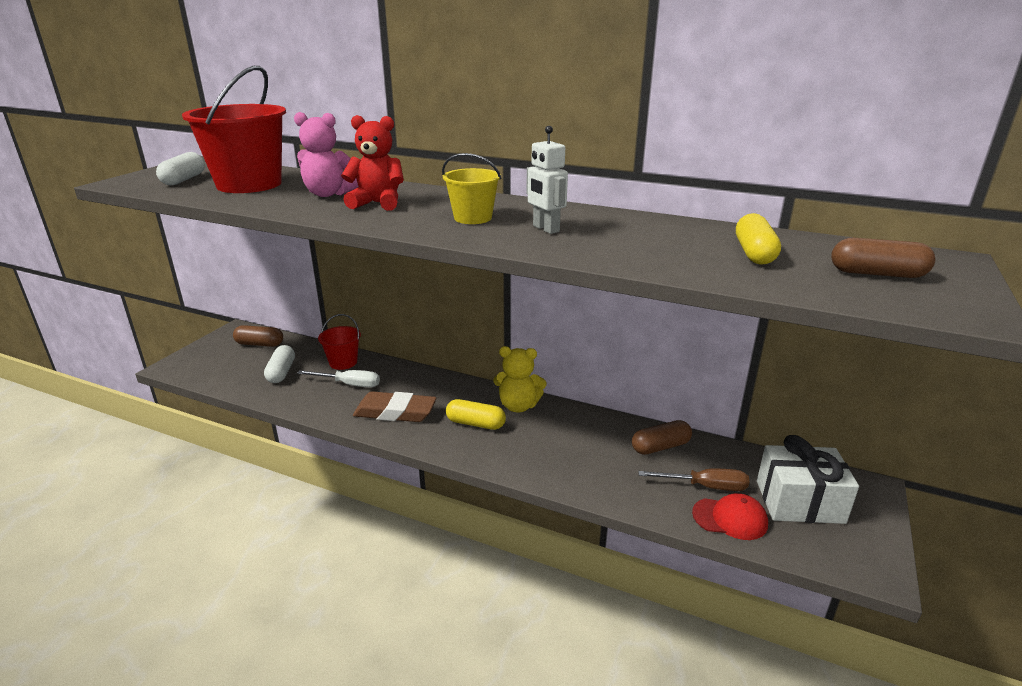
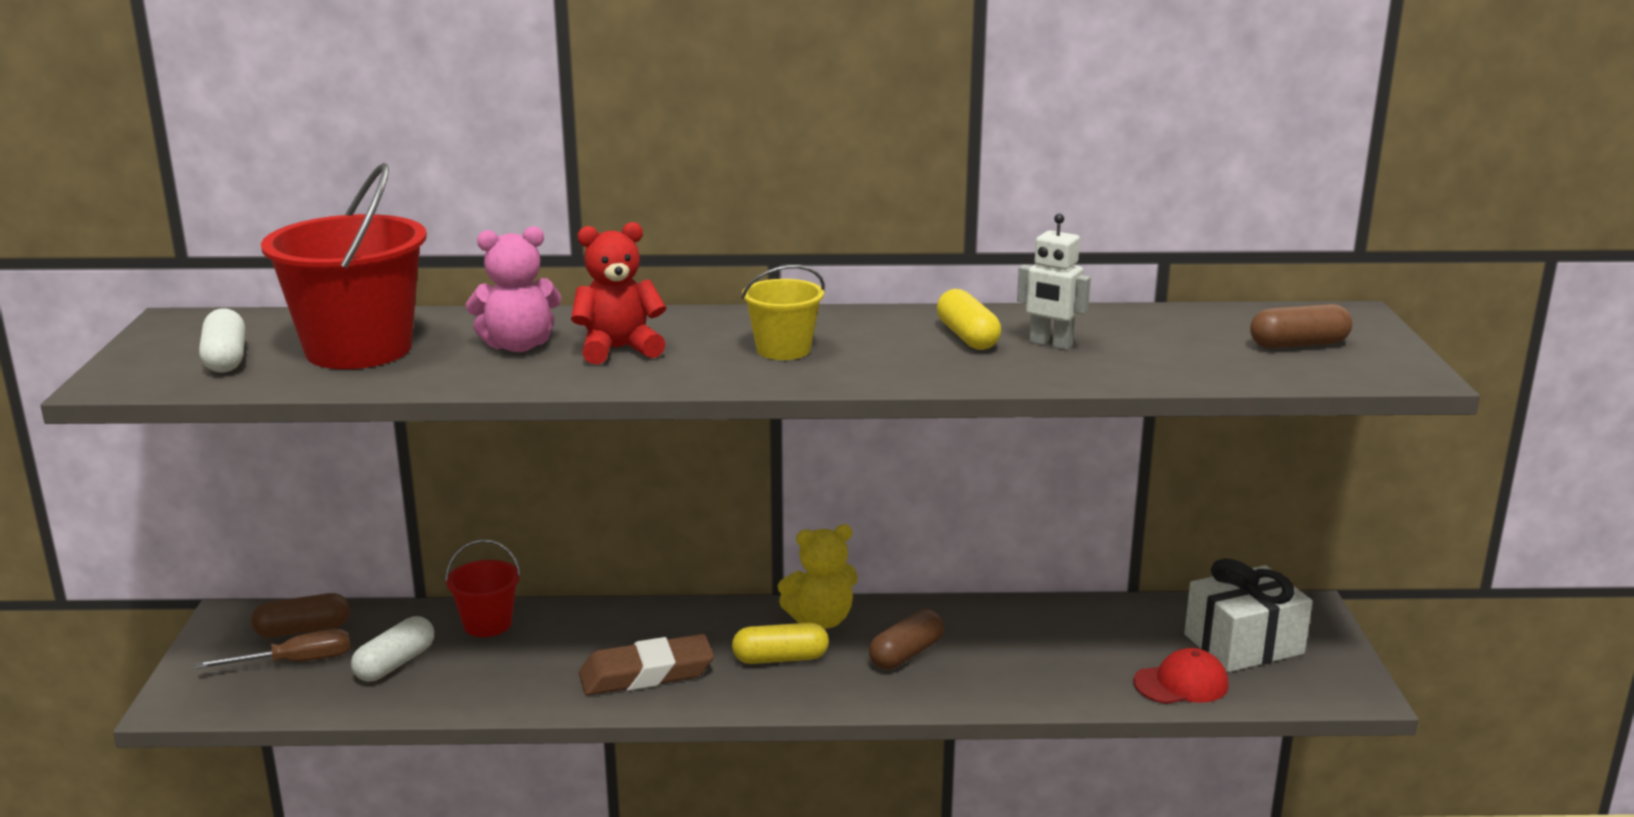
camera: 25 degrees left, 5 degrees down
(281, 372) = (395, 664): white capsule -> white capsule turned 60 degrees clockwise
(349, 384) = (532, 653): white screwdriver -> none
(545, 229) = (896, 350): white robot -> white robot (1050, 344)
(660, 447) = (1047, 624): brown capsule -> brown capsule (906, 654)
(705, 486) = (1131, 656): brown screwdriver -> brown screwdriver (296, 662)
(754, 253) = (1161, 341): yellow capsule -> yellow capsule (967, 337)

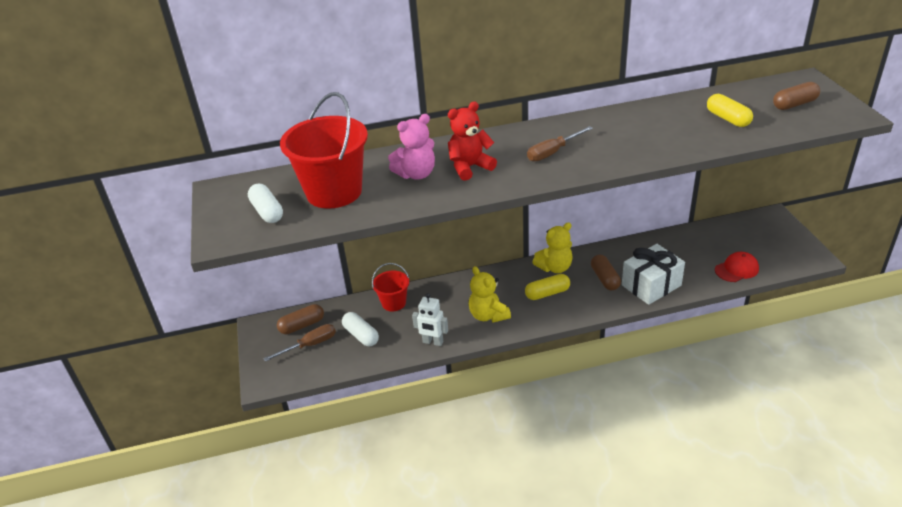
camera: 10 degrees left, 15 degrees up
(395, 664) = (361, 335): white capsule -> white capsule turned 60 degrees counterclockwise
(646, 674) = (488, 315): brown eraser -> yellow teddy bear
(783, 350) = (553, 152): yellow bucket -> brown screwdriver
(906, 654) = (605, 279): brown capsule -> brown capsule turned 45 degrees counterclockwise
(967, 337) = (636, 127): yellow capsule -> yellow capsule (727, 119)
(1050, 344) = (679, 125): white robot -> white robot (433, 342)
(1243, 644) = (754, 242): white gift -> white gift (651, 285)

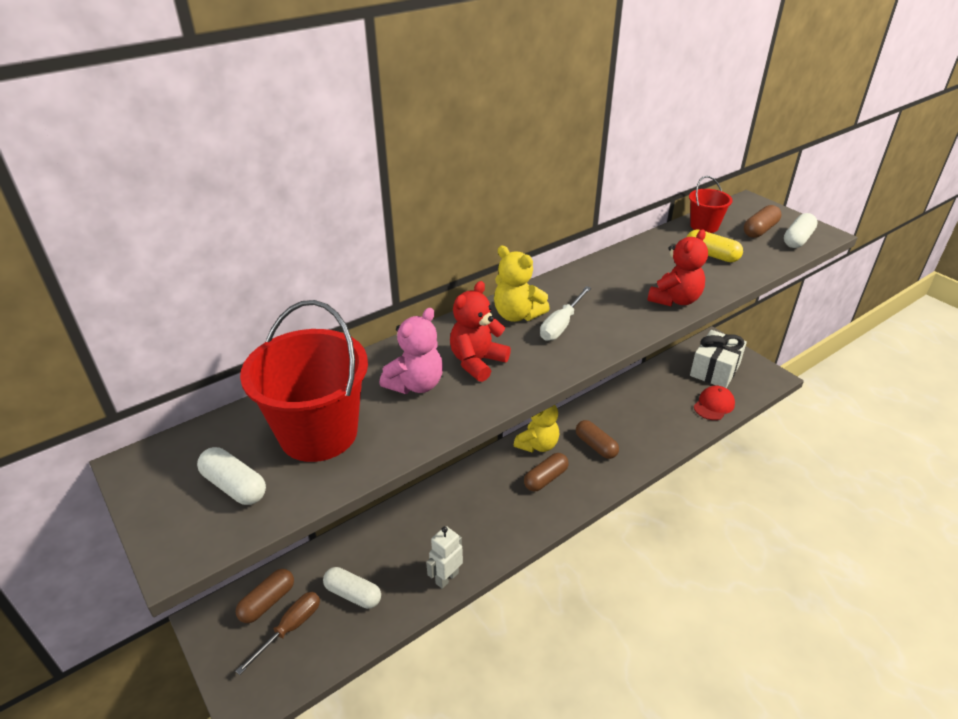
camera: 25 degrees left, 0 degrees up
(393, 303) = (375, 537): red bucket -> red bucket (704, 226)
(433, 342) = (447, 578): white robot -> white robot turned 135 degrees clockwise
(488, 315) = (494, 524): yellow teddy bear -> yellow teddy bear (517, 315)
(547, 293) = (545, 478): yellow capsule -> brown capsule
(553, 152) = (561, 325): brown screwdriver -> white screwdriver
(651, 285) = (645, 442): white gift -> white gift (715, 370)
(663, 149) = (675, 300): none -> red teddy bear
(826, 117) = (797, 239): none -> white capsule

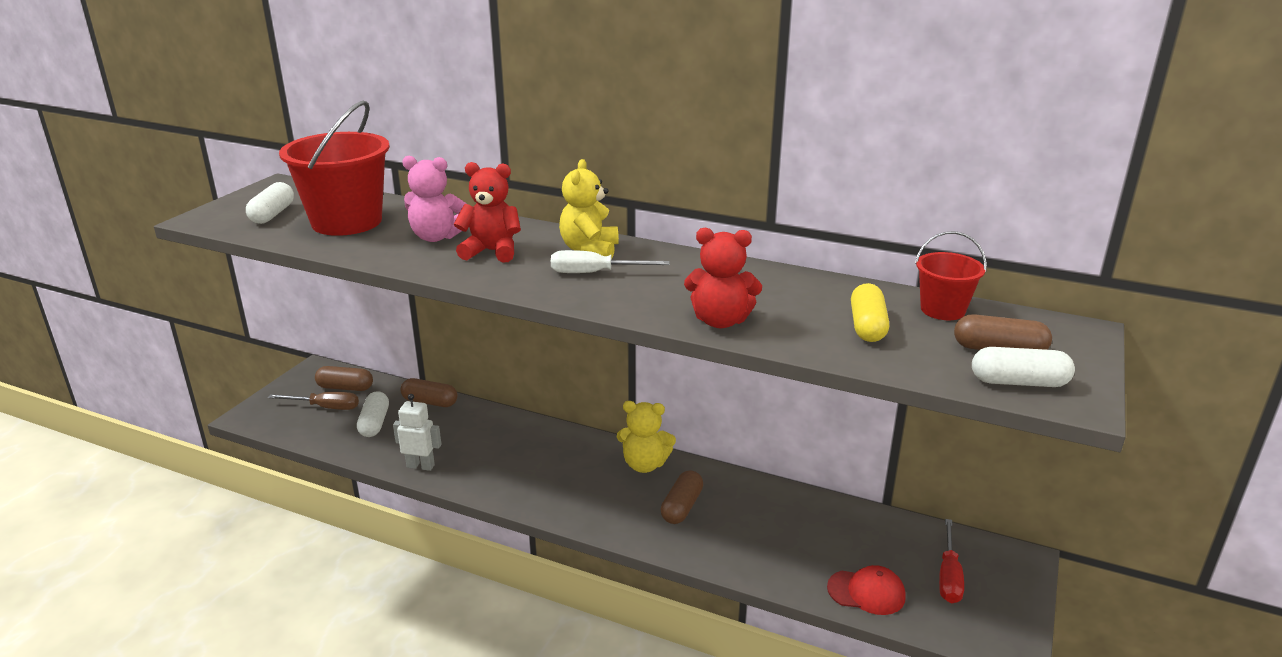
camera: 60 degrees right, 10 degrees down
(545, 478) = (597, 485): brown capsule -> brown capsule (430, 402)
(715, 370) = (948, 576): white gift -> red screwdriver

